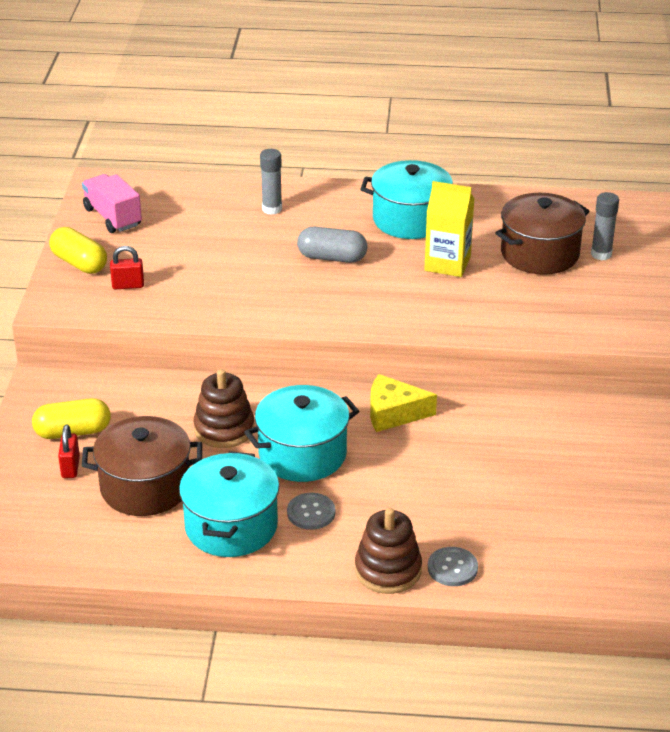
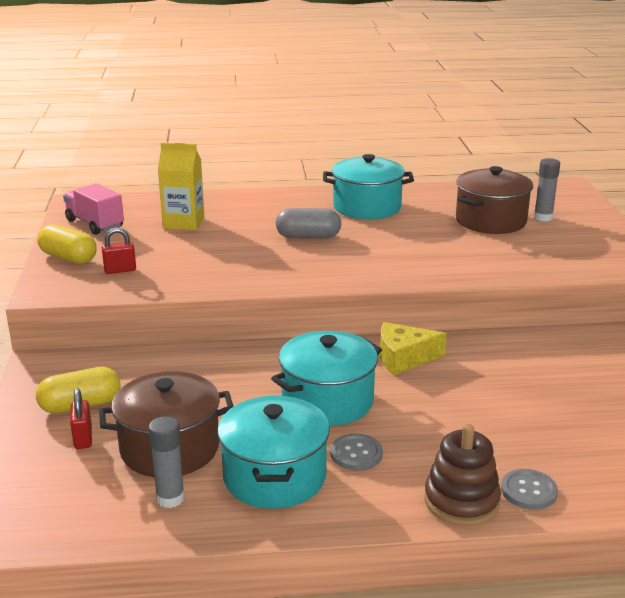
camera: 10 degrees left, 10 degrees down
(224, 429) = (240, 387): brown stacking toy -> none
(272, 209) = (241, 209): grey glue stick -> grey glue stick (170, 498)
(447, 264) = (414, 233): yellow carton -> yellow carton (183, 222)

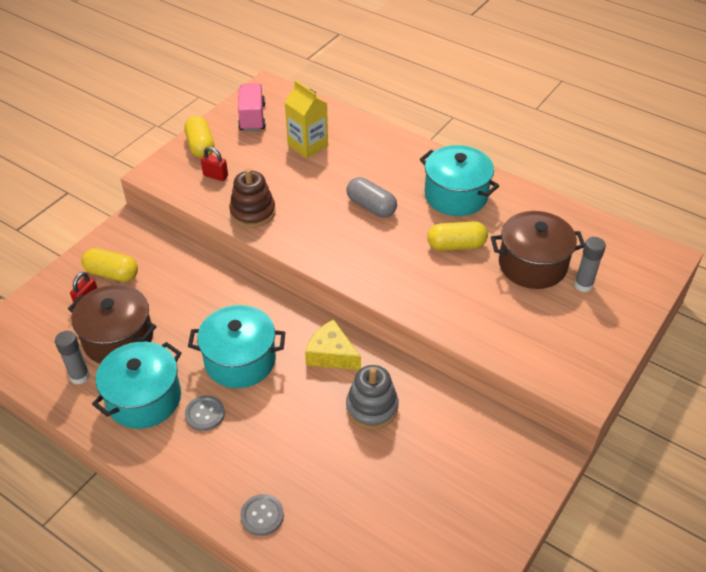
camera: 40 degrees right, 20 degrees up
(417, 232) = (456, 245): none -> yellow capsule
(461, 501) = (215, 492): brown stacking toy -> brown stacking toy (253, 212)
(493, 373) = (372, 407): none -> grey stacking toy

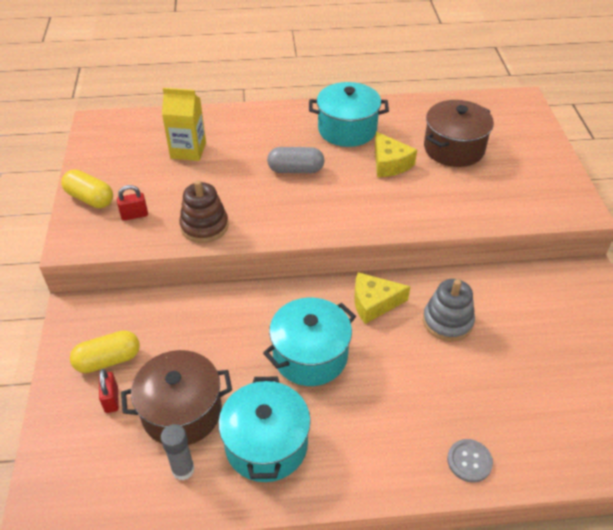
camera: 40 degrees left, 0 degrees up
(205, 414) = (332, 418): grey button -> none
(252, 117) = (111, 152): pink truck -> none
(456, 245) = (390, 164): yellow capsule -> yellow cheese
(583, 285) = (499, 144): grey glue stick -> none

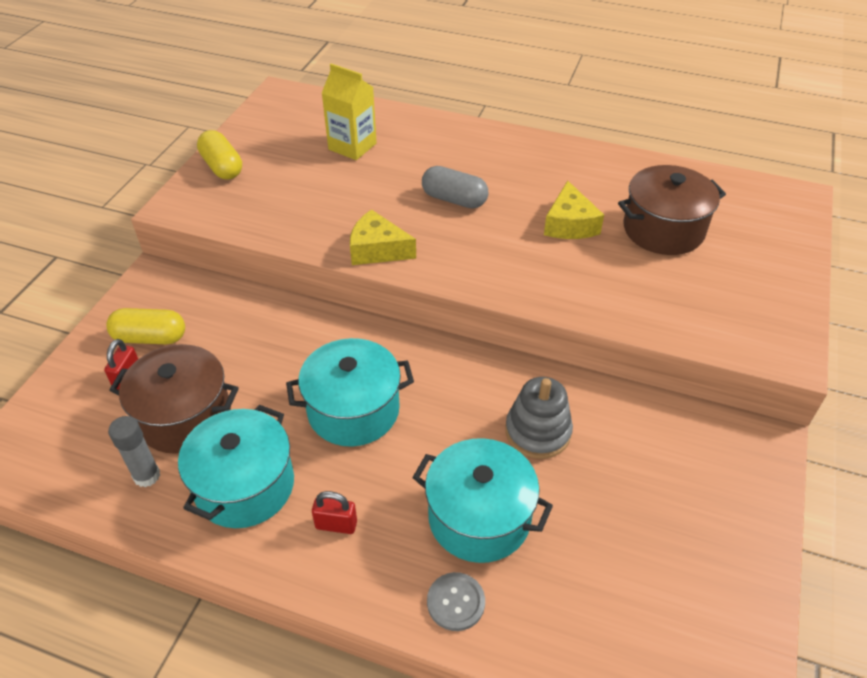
camera: 25 degrees right, 0 degrees up
(134, 215) = (253, 196): red padlock -> red padlock (336, 525)
(204, 226) = (315, 229): brown stacking toy -> none
(347, 129) = (545, 172): turquoise pot -> turquoise pot (479, 517)
(374, 303) = (463, 379): yellow cheese -> yellow cheese (377, 250)

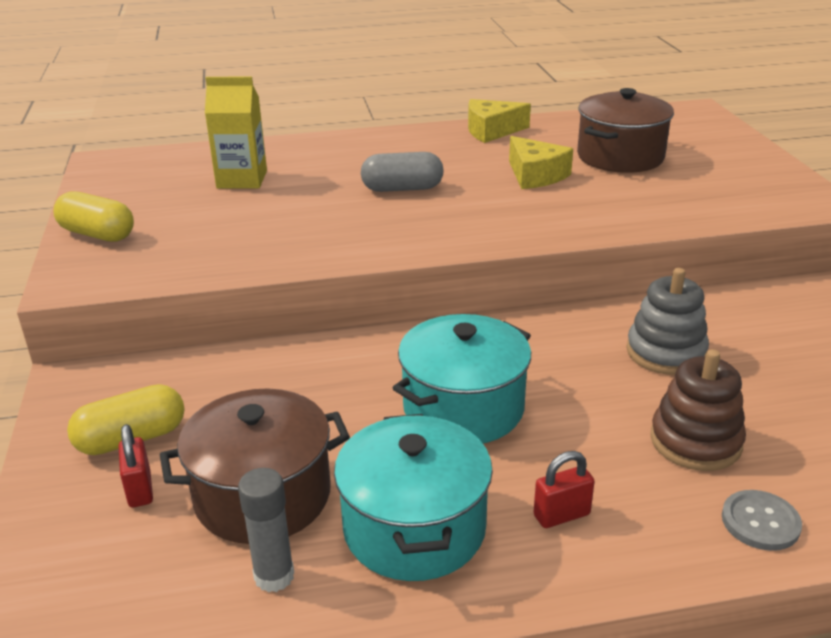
camera: 30 degrees left, 15 degrees down
(377, 250) = (368, 246): yellow cheese -> yellow cheese (491, 131)
(479, 517) = (695, 441): turquoise pot -> brown stacking toy

